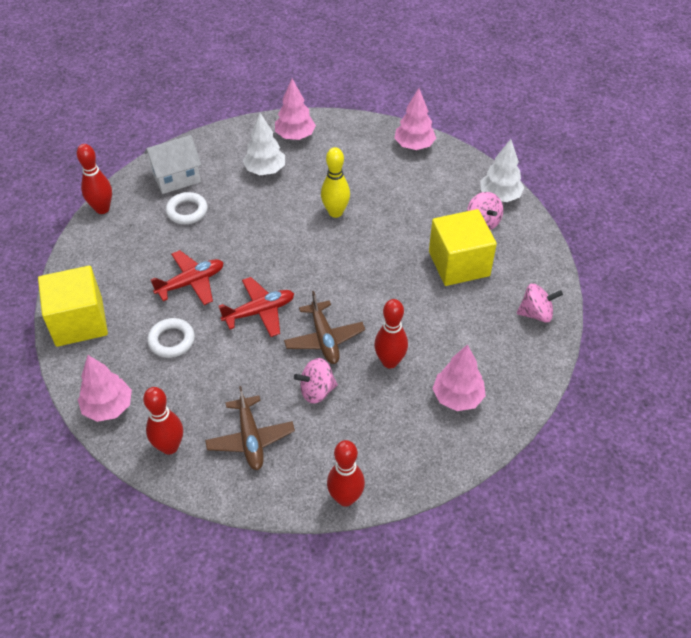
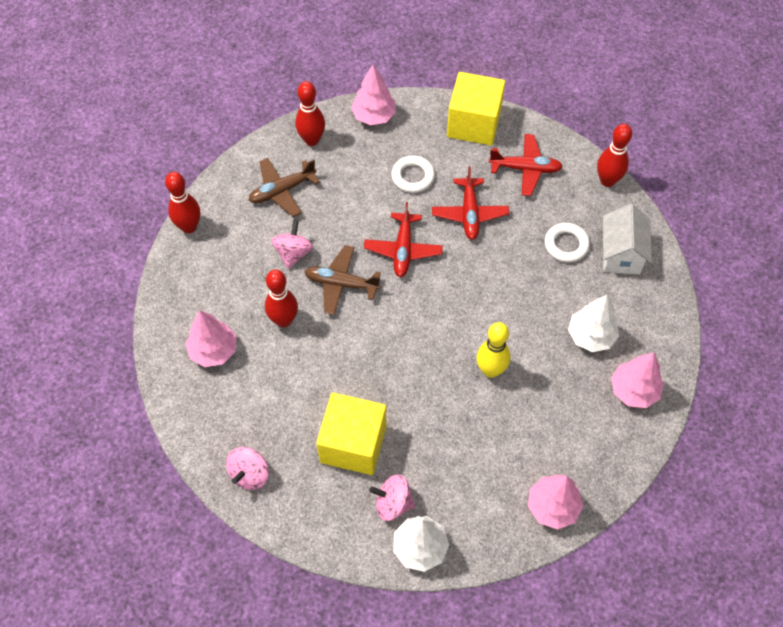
camera: 120 degrees right, 10 degrees up
(117, 265) = (525, 169): none -> red plane
(250, 438) = (282, 191): brown plane -> brown plane turned 45 degrees counterclockwise

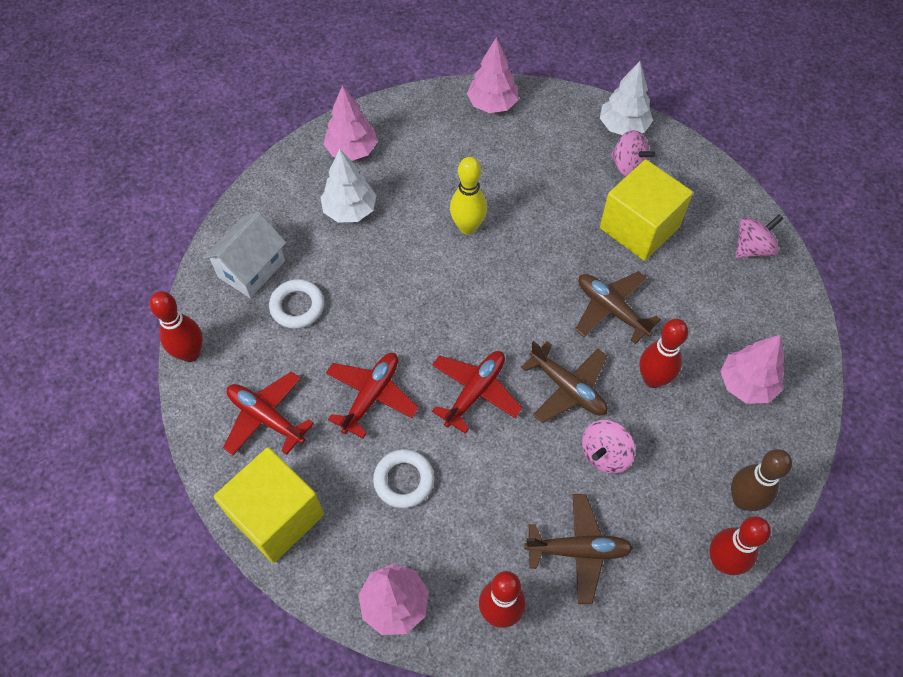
camera: 150 degrees left, 0 degrees up
(188, 269) = (743, 500): none -> brown bowling pin
(340, 358) = (611, 310): none -> brown plane

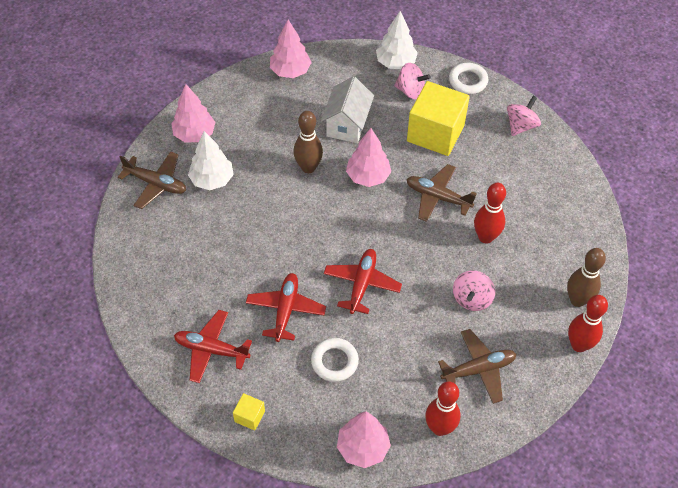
camera: 20 degrees left, 5 degrees down
(190, 353) = (131, 321): red bowling pin -> none
(251, 269) = (152, 245): white house -> white house (347, 125)
(276, 516) = (249, 416): yellow cube -> yellow cube, size x0.43
(297, 306) = (201, 262): white ring -> white ring (468, 81)
(467, 227) = (308, 167): yellow bowling pin -> brown bowling pin
(567, 388) = (428, 261): brown plane -> brown plane (156, 184)
(746, 384) = (551, 221): pink tree -> pink tree (368, 176)

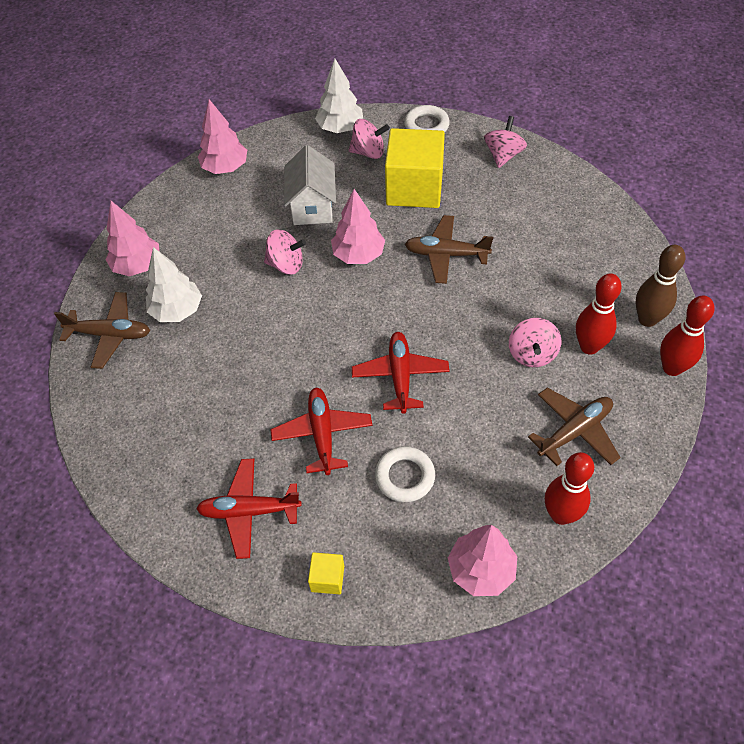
camera: 15 degrees left, 0 degrees up
(308, 167) = (286, 264): brown bowling pin -> pink spinning top
(485, 237) = (517, 282): red bowling pin -> red bowling pin (589, 346)

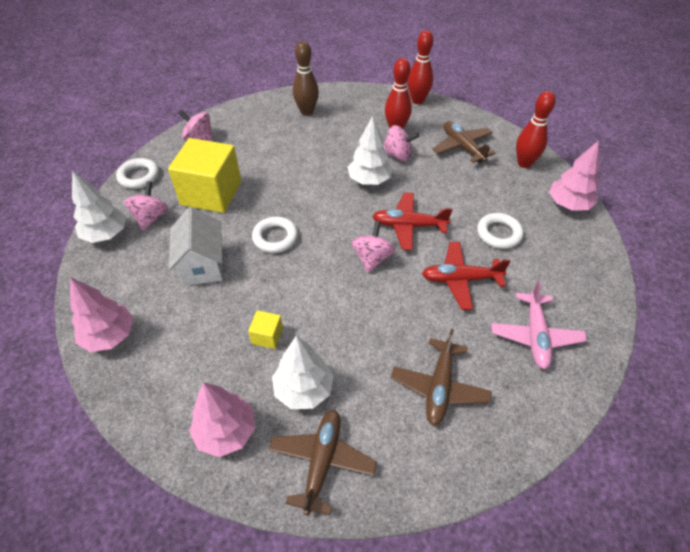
camera: 85 degrees left, 5 degrees down
(249, 511) = (535, 335): red plane -> pink plane
(286, 264) = (269, 291): pink spinning top -> pink spinning top (372, 258)
(312, 206) = (202, 265): white house -> white house turned 75 degrees clockwise
(327, 578) = (587, 287): yellow cube -> yellow cube (267, 336)
(358, 255) = (275, 237): pink tree -> white ring
(446, 254) = (293, 184): brown plane -> brown plane (439, 387)
(472, 327) = (369, 180): none -> white tree
(647, 319) = (378, 102): brown bowling pin -> brown bowling pin (307, 112)

